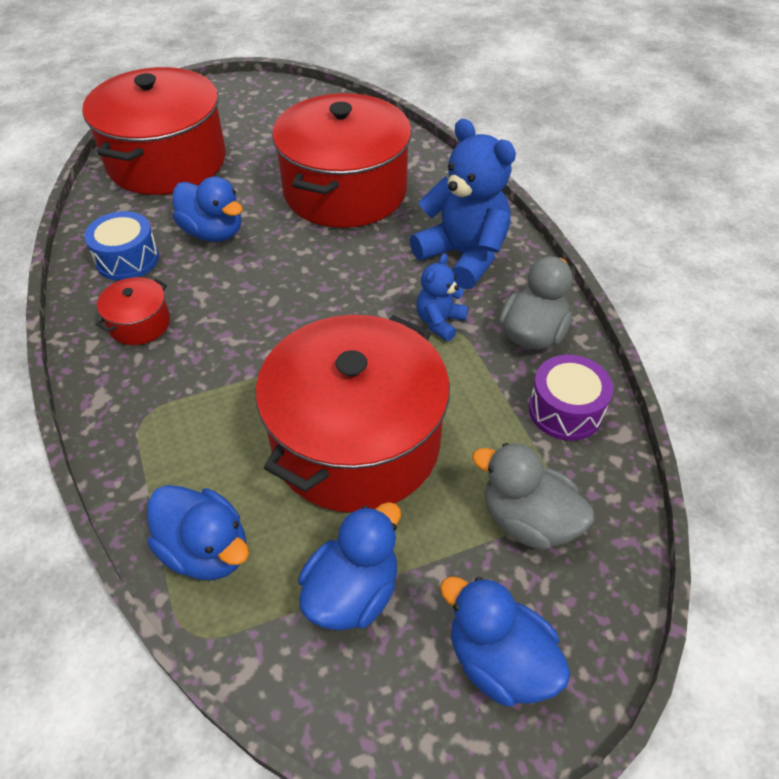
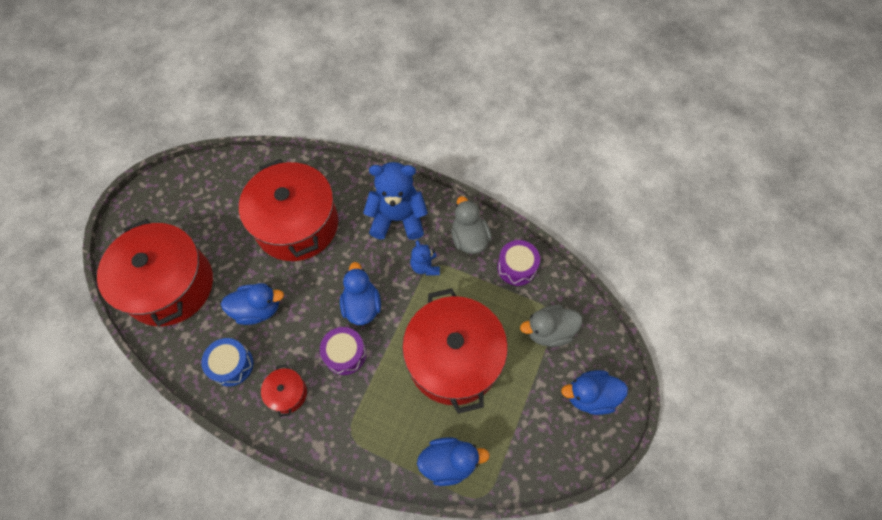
camera: 45 degrees left, 15 degrees up
(241, 335) = (345, 354): none -> purple drum
(352, 592) = (519, 422): blue duck -> blue duck (362, 305)

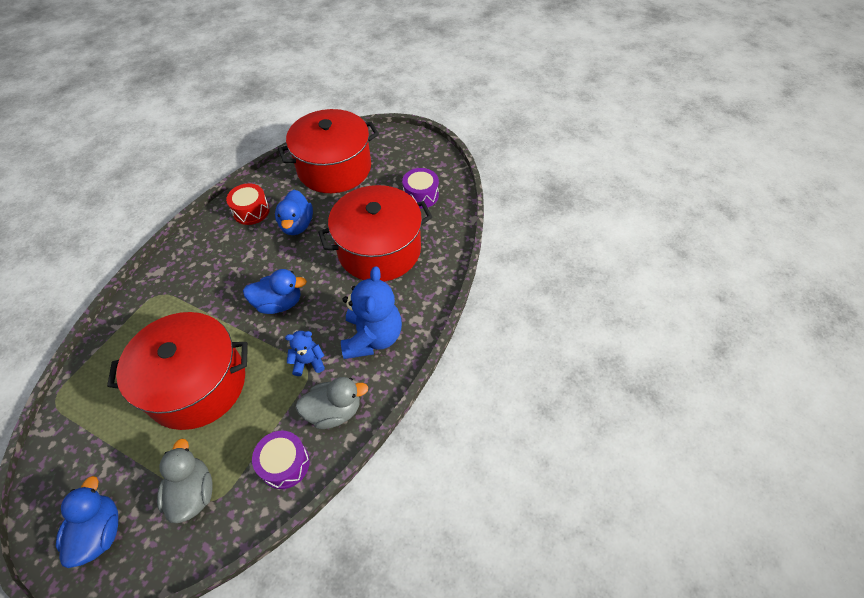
camera: 95 degrees right, 10 degrees down
(232, 365) = (251, 211): blue drum -> red drum
(287, 393) = (213, 248): red pot -> none
(345, 354) = (234, 289): purple drum -> purple drum (421, 195)
(449, 462) = (99, 373): blue duck -> none

